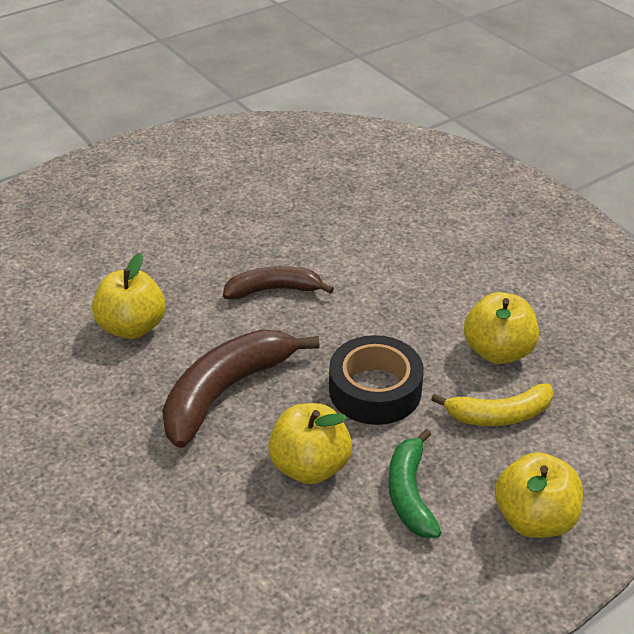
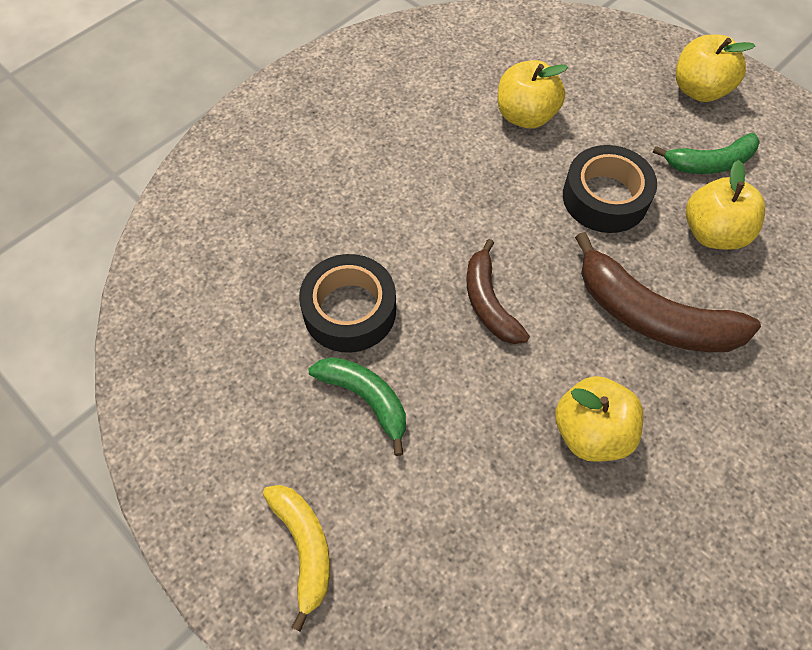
camera: 100 degrees left, 20 degrees up
(210, 216) = (366, 399): none -> green banana
(290, 215) = (349, 310): none -> black tape
(498, 415) = (602, 113): yellow banana -> yellow banana (304, 548)

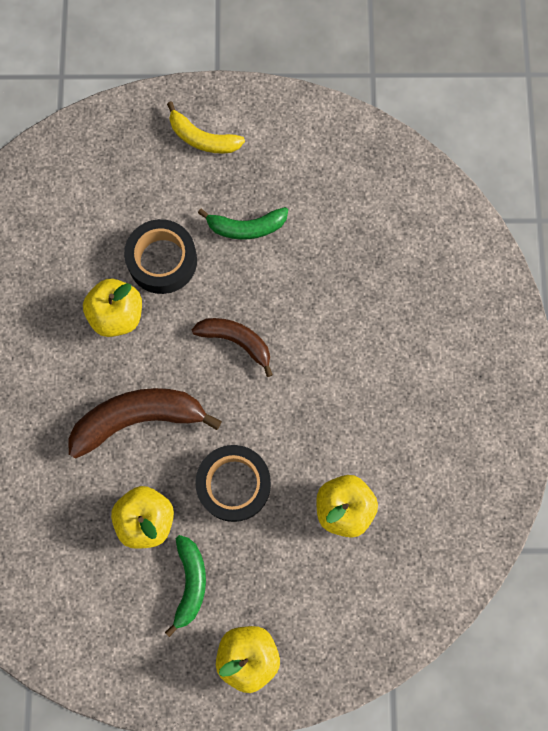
camera: 135 degrees right, 15 degrees up
(349, 310) = (306, 265): black tape -> black tape (162, 260)
(709, 163) = (190, 583): green banana -> green banana turned 150 degrees clockwise

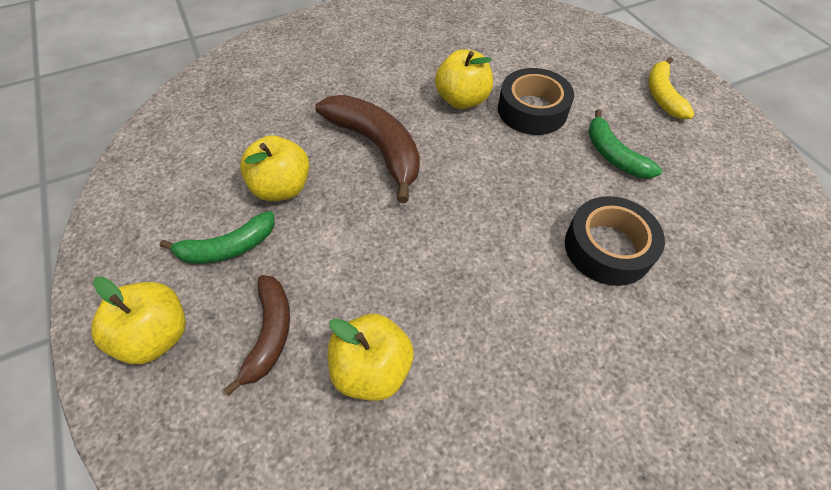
camera: 65 degrees right, 20 degrees down
(234, 484) = (349, 245): black tape -> black tape (607, 248)
(236, 341) = (498, 190): brown banana -> brown banana (270, 334)

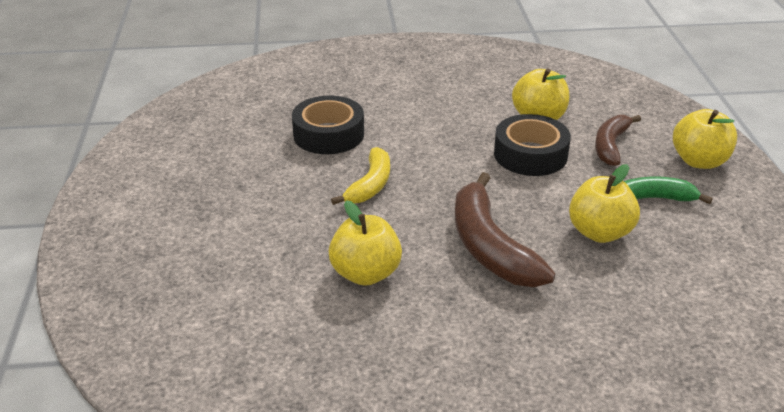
camera: 160 degrees left, 20 degrees down
(532, 110) = (294, 243): black tape -> black tape (530, 154)
(613, 155) = (254, 186): green banana -> none
(662, 95) = (137, 224): yellow banana -> yellow banana (370, 185)

